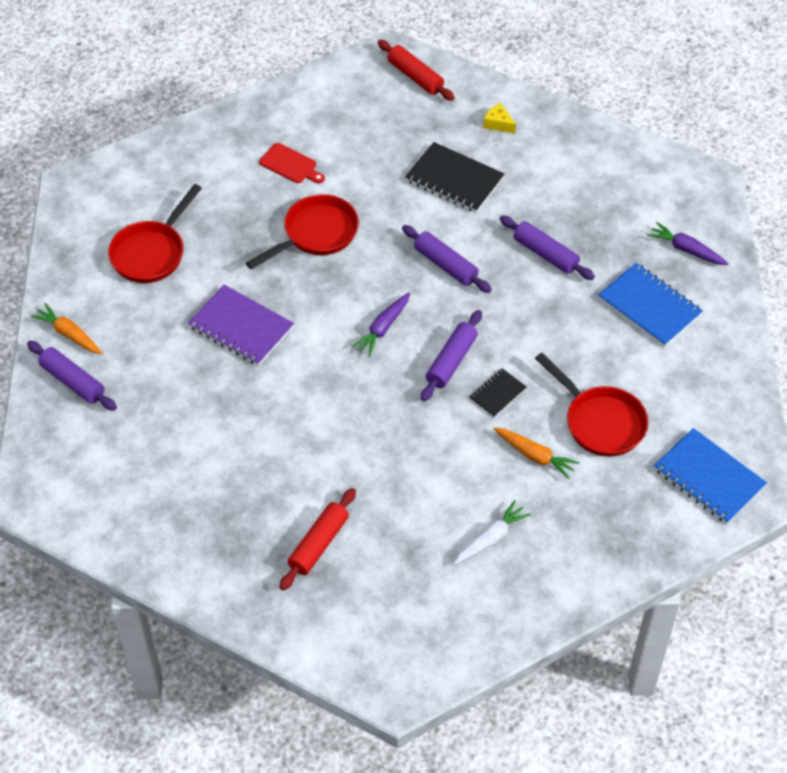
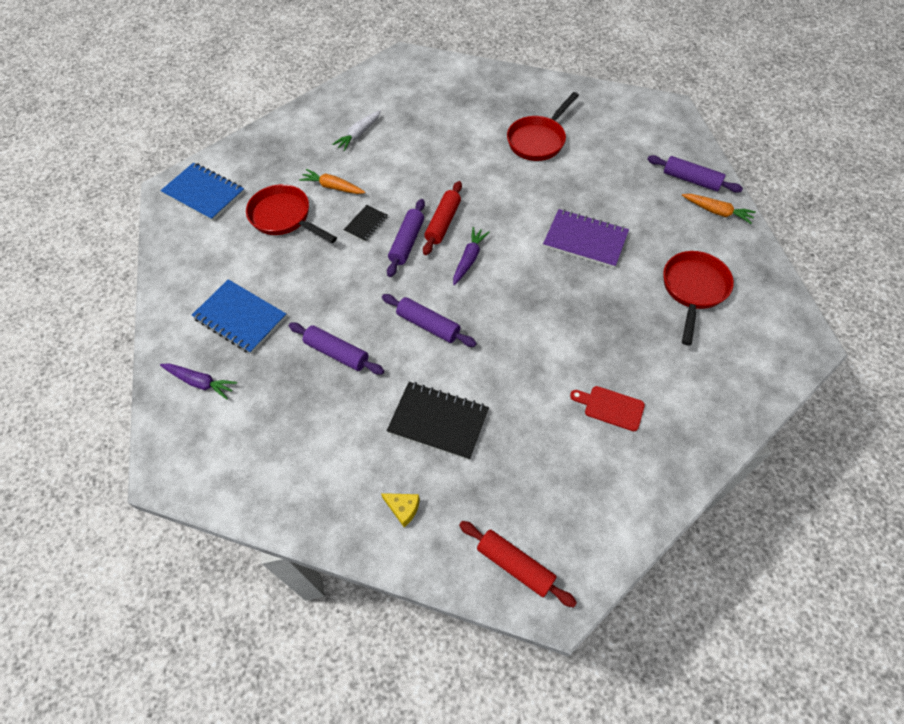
camera: 170 degrees right, 5 degrees up
(316, 234) = (556, 334): red pan -> red pan (538, 140)
(318, 544) = (472, 114): red rolling pin -> red rolling pin (443, 223)

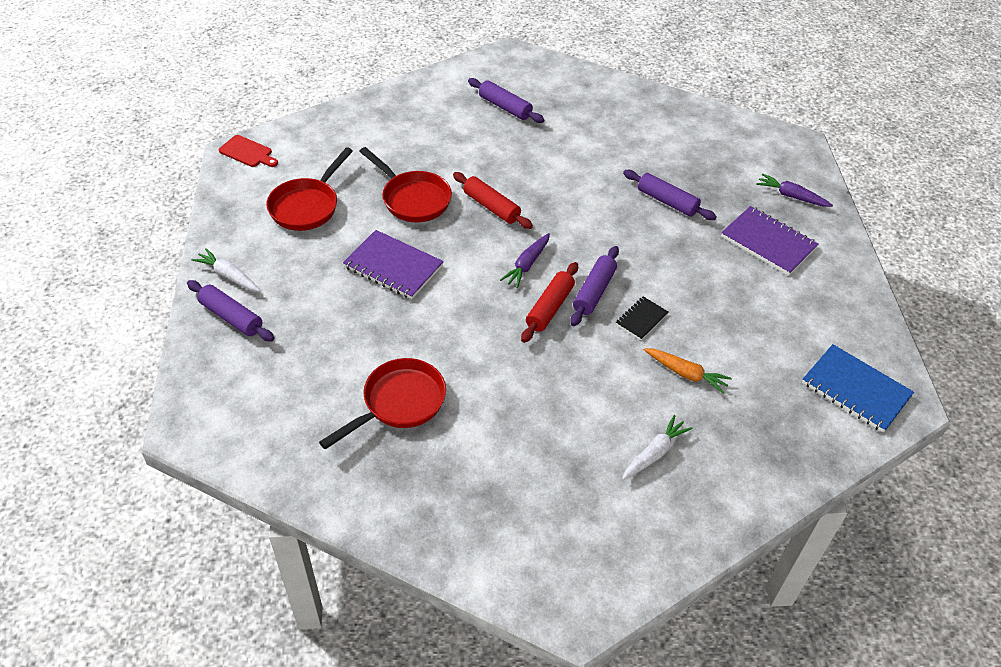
camera: 175 degrees left, 10 degrees down
(240, 318) = (768, 242): blue notebook -> purple notebook
(284, 217) = (742, 341): red pan -> red pan (413, 199)
(403, 508) = (610, 103): yellow cheese -> none
(428, 325) = (578, 211): purple rolling pin -> purple rolling pin (505, 107)
(438, 421) = (577, 145): black notebook -> none
(515, 565) = (534, 70): red rolling pin -> red rolling pin (491, 207)
(610, 407) = (431, 135): red cutting board -> red cutting board (248, 152)
(716, 211) = (229, 276): orange carrot -> white carrot

